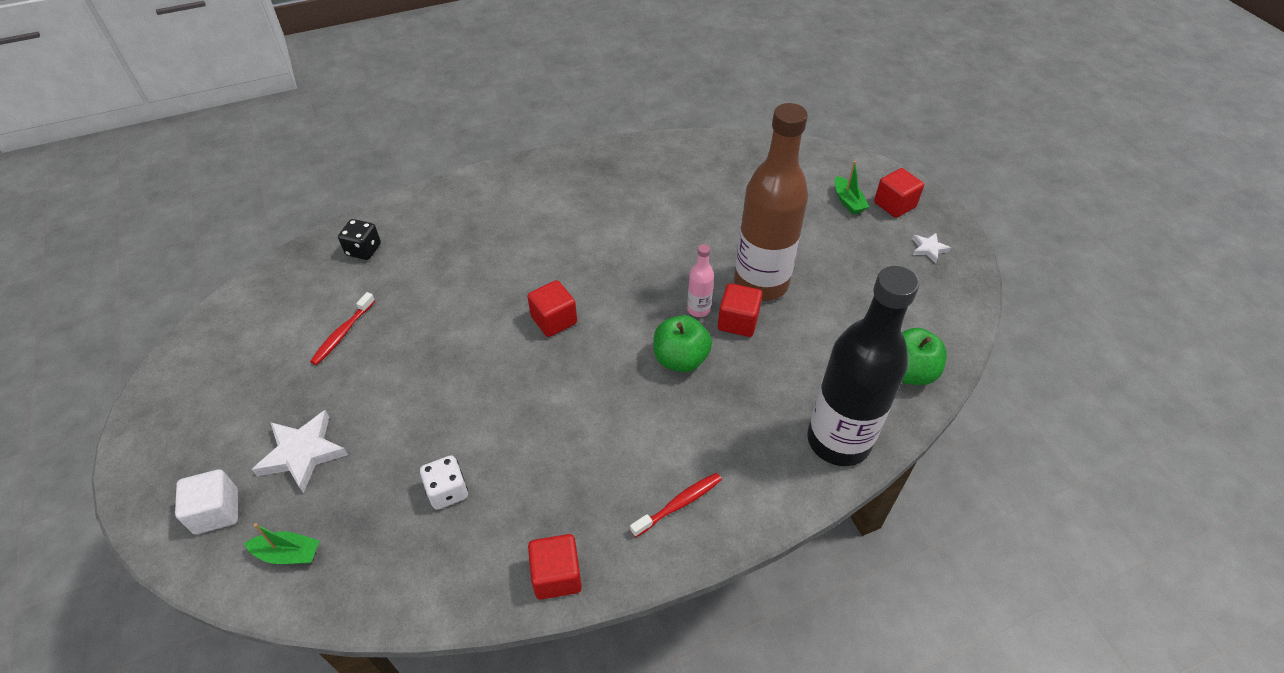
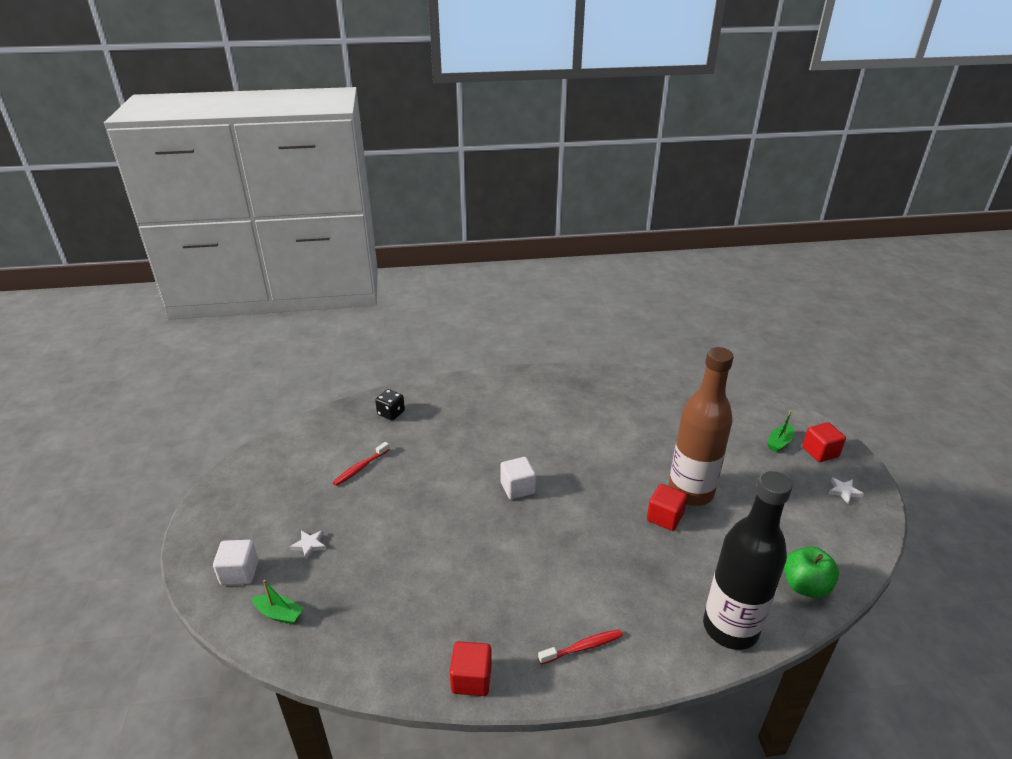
camera: 15 degrees right, 15 degrees down
(302, 453) = (309, 545): white star -> white star, size x0.54
(447, 491) = (405, 596): white dice -> none
(554, 320) = (517, 488): red cube -> white cube
(680, 359) = (610, 536): green apple -> none
(698, 309) = (634, 502): pink bottle -> none
(848, 201) = (779, 442): green boat -> green boat turned 45 degrees clockwise

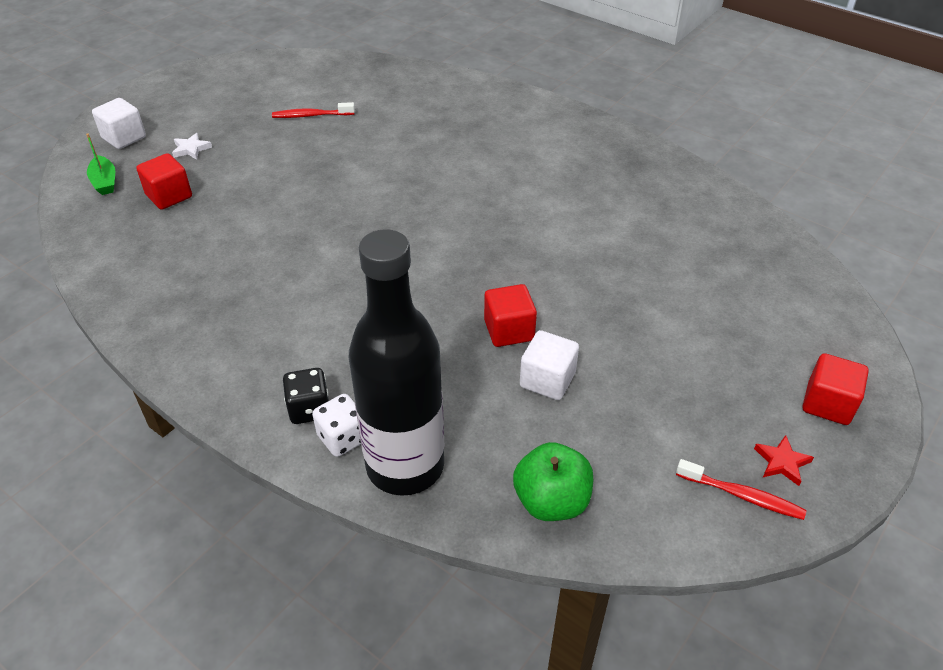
camera: 45 degrees right, 10 degrees up
(391, 413) = (403, 86): black dice -> black dice (309, 409)
(471, 679) = (145, 321): red cube -> red cube (169, 196)
(517, 488) = (411, 211): white cube -> white cube (547, 380)
(583, 647) = (256, 369): red toothbrush -> red toothbrush (742, 495)
(683, 642) = (343, 438): none -> white dice
(690, 492) = (578, 329): brown bottle -> none
(779, 442) = (785, 358): green boat -> none
(844, 491) = (782, 462): white star -> red star

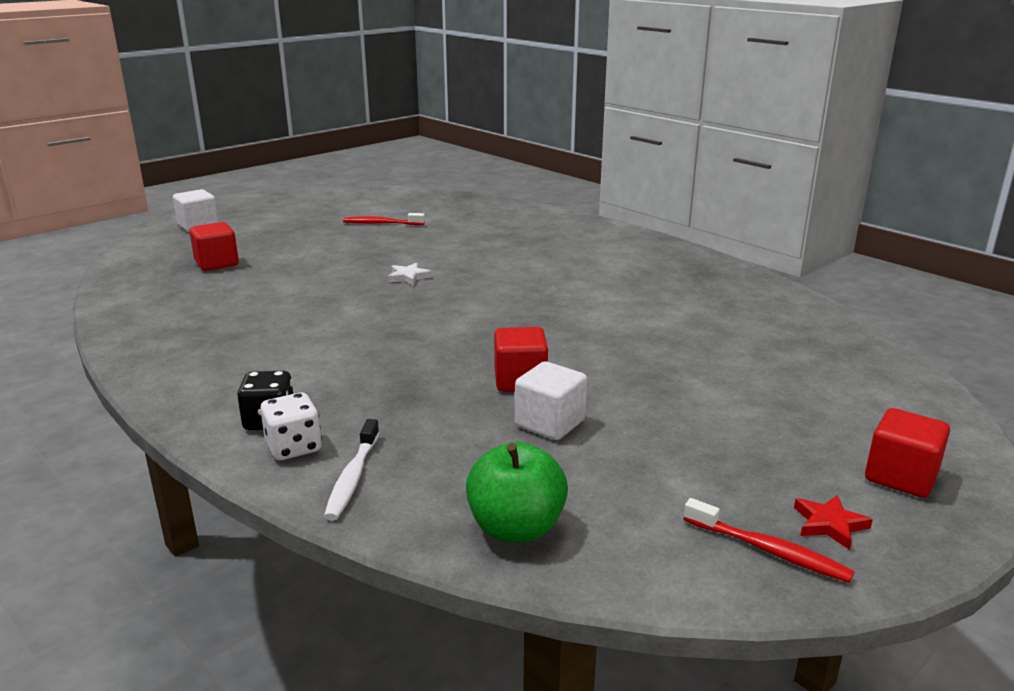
camera: 10 degrees right, 20 degrees down
(105, 182) = (162, 251): green boat -> none
(191, 149) = (256, 236): white star -> white star (408, 277)
(405, 466) = (352, 477): black bottle -> white toothbrush

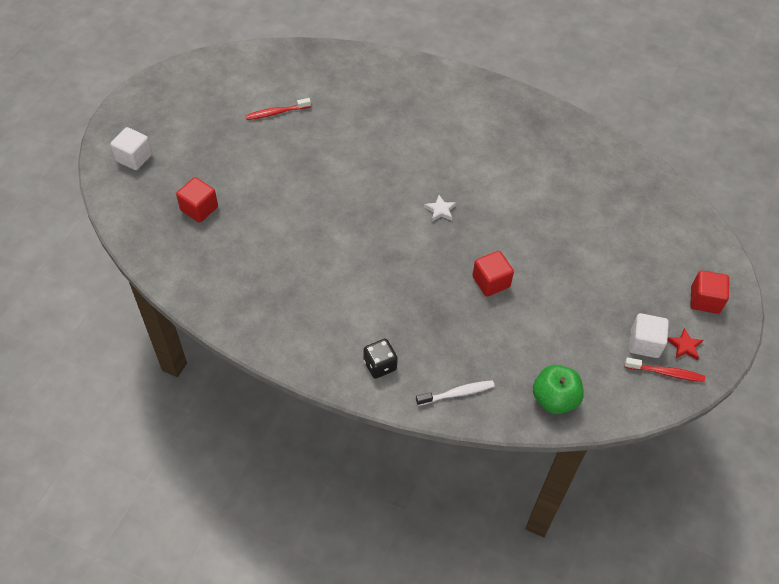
camera: 25 degrees left, 30 degrees up
(293, 447) = (410, 382): white dice -> none
(352, 477) = (457, 393): white toothbrush -> white toothbrush turned 90 degrees counterclockwise
(408, 277) = (350, 186): white star -> white star (440, 210)
(550, 423) = (527, 315): white cube -> white cube (644, 343)

